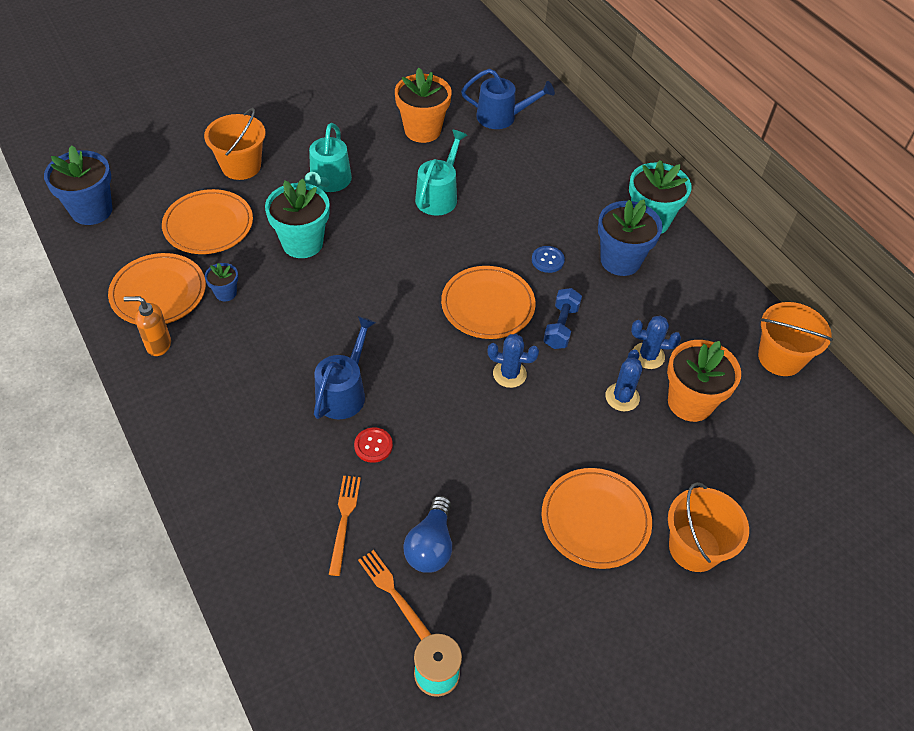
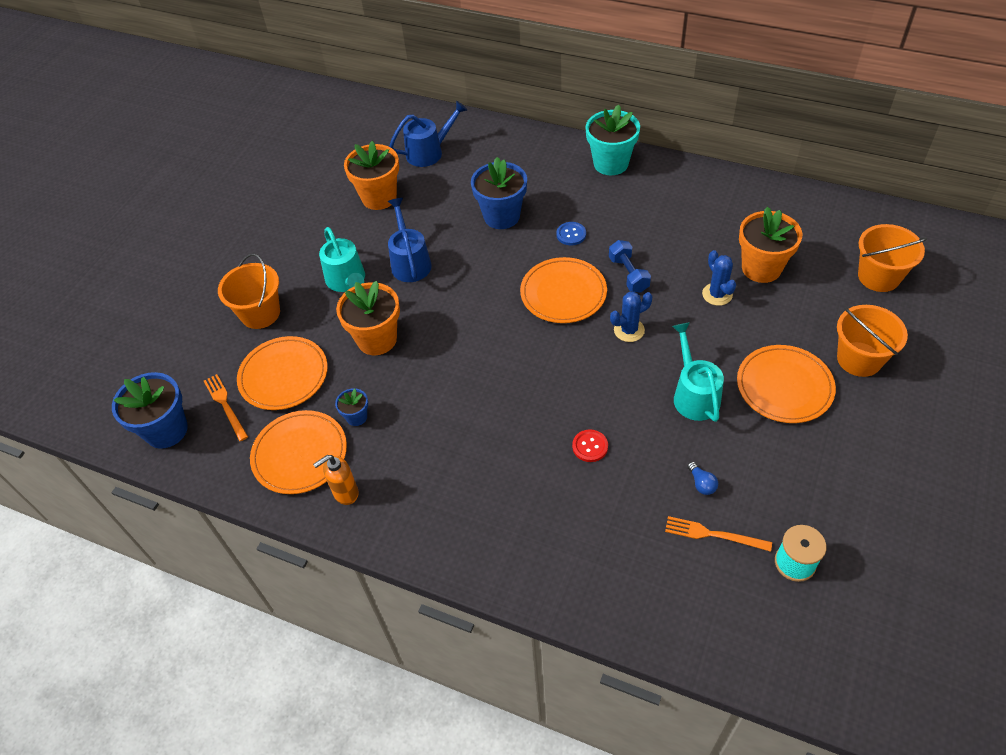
camera: 30 degrees left, 0 degrees up
(302, 243) = (377, 339): turquoise flower pot -> orange flower pot
(344, 391) = (528, 424): blue watering can -> blue watering can (410, 262)
(344, 520) = (626, 512): orange fork -> orange fork (225, 405)
(430, 546) = (701, 484): blue light bulb -> blue light bulb, size x0.52
(439, 195) = (444, 238): turquoise watering can -> turquoise watering can (694, 394)
(620, 260) = (620, 203): blue flower pot -> blue flower pot (501, 216)
(648, 356) = (704, 255): blue cactus -> none
(780, 358) = (784, 202): orange bucket -> orange bucket (878, 276)

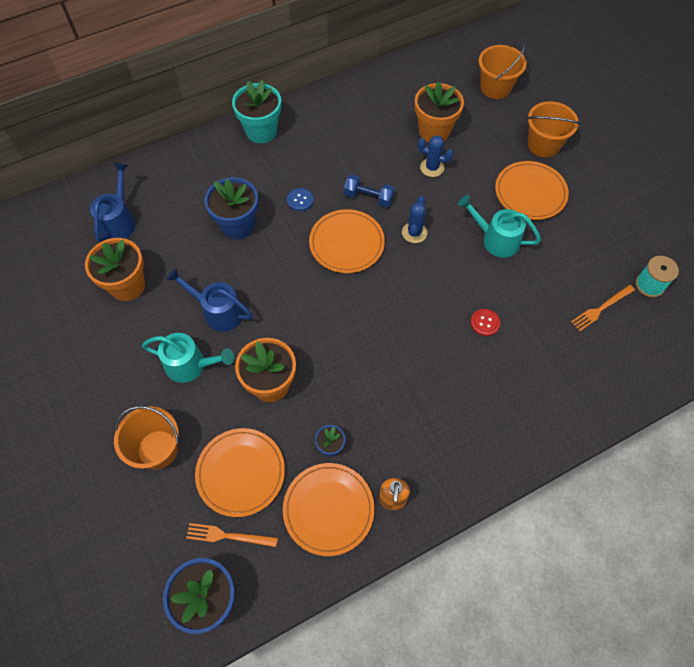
camera: 55 degrees left, 10 degrees up
(701, 484) = (562, 286): blue light bulb -> none

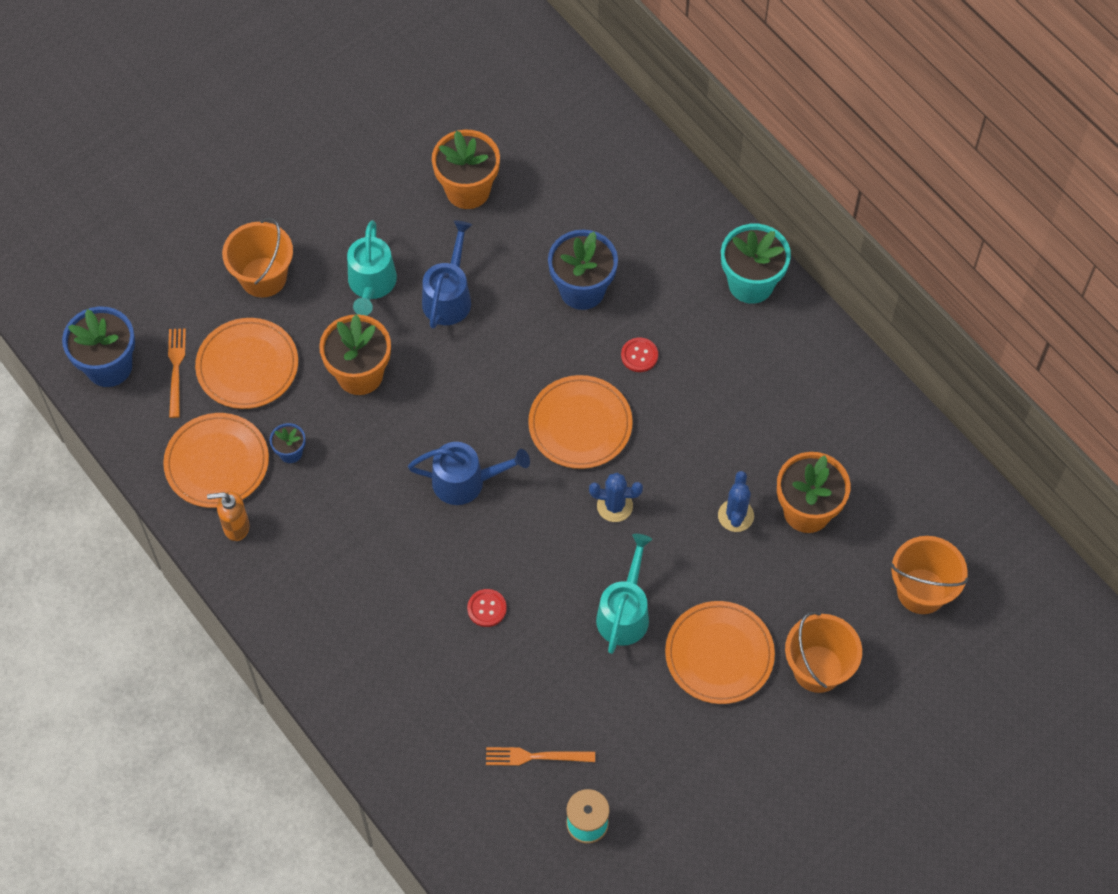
camera: 80 degrees right, 0 degrees up
(119, 221) = (561, 154): blue watering can -> blue watering can (466, 482)
(300, 200) = (639, 355): blue button -> red button
(368, 197) = (663, 440): blue dumbbell -> none
(601, 308) = (535, 756): orange fork -> orange fork turned 45 degrees counterclockwise

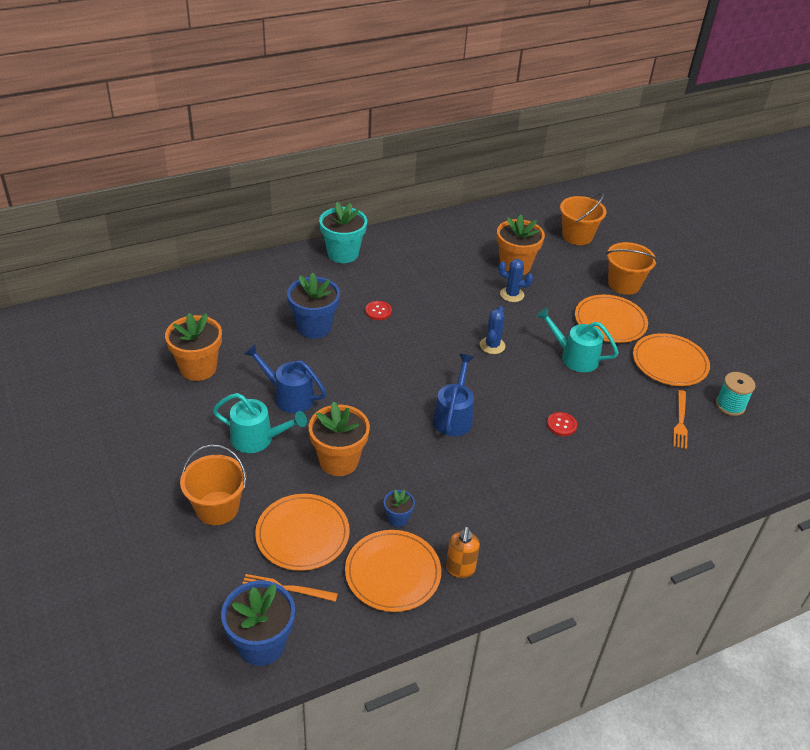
camera: 80 degrees left, 20 degrees down
(580, 424) = (423, 349): orange plate -> orange plate (670, 362)

